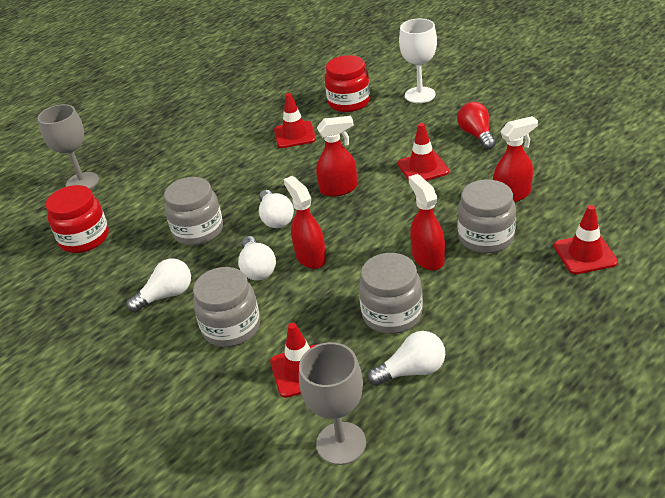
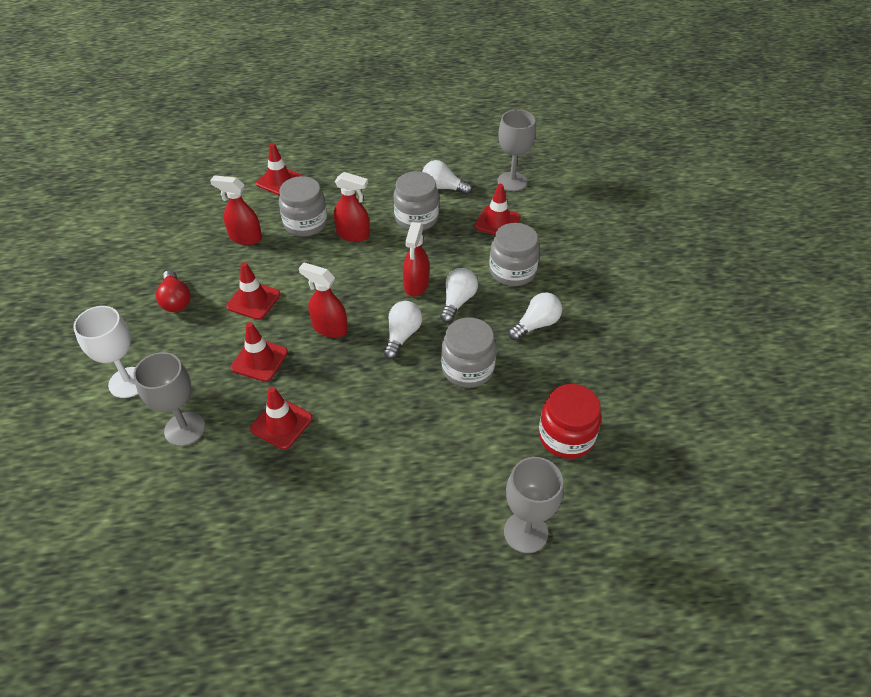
camera: 145 degrees left, 10 degrees up
(166, 295) = (536, 324): white light bulb -> white light bulb turned 135 degrees clockwise
(349, 102) = (185, 429): red jar -> grey goblet
(359, 147) = (259, 360): none -> red traffic cone
(427, 258) = (353, 234): red spray bottle -> red spray bottle turned 90 degrees counterclockwise
(476, 135) = (176, 300): red light bulb -> red light bulb turned 45 degrees counterclockwise

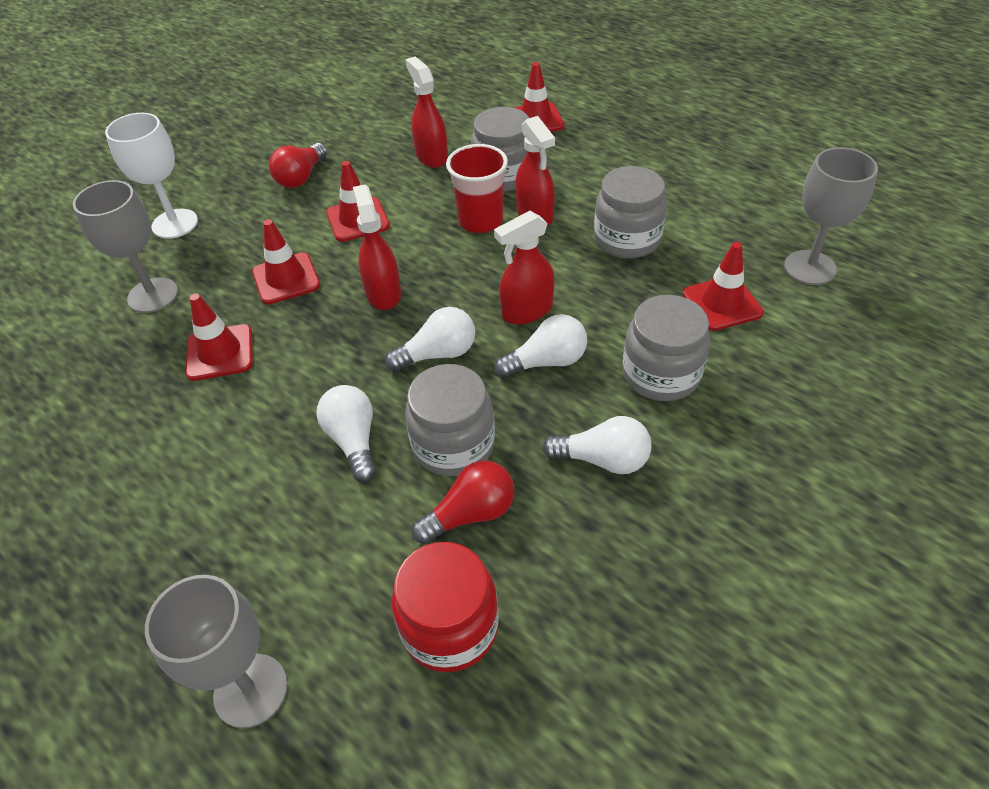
camera: 50 degrees right, 0 degrees up
(328, 256) = (480, 221): none -> red cup
(443, 188) = (706, 224): white light bulb -> white light bulb (353, 440)
(514, 389) = (471, 514): none -> red light bulb

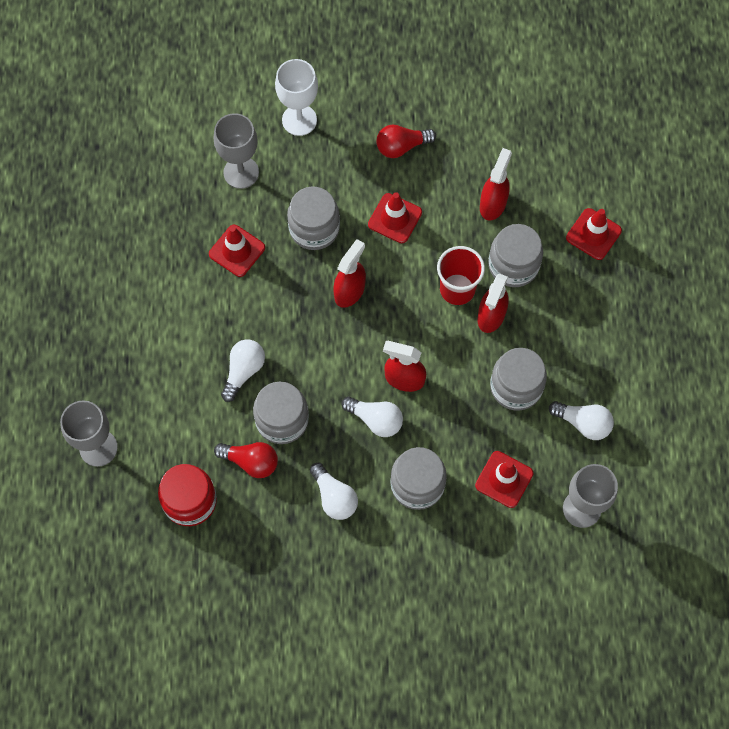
camera: 45 degrees right, 20 degrees up
(286, 279) = (314, 228): red traffic cone -> grey jar
(438, 354) = (332, 360): white light bulb -> white light bulb (583, 423)

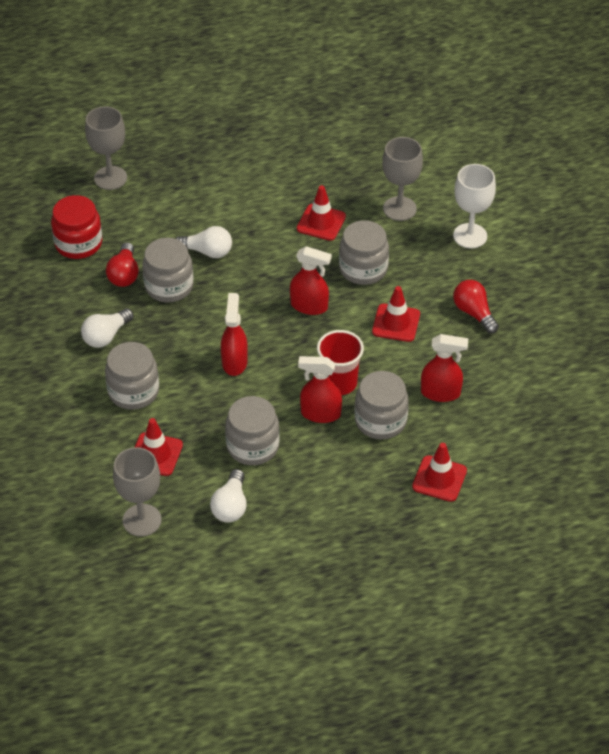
camera: 75 degrees right, 20 degrees down
(375, 420) = (188, 350): white light bulb -> none

